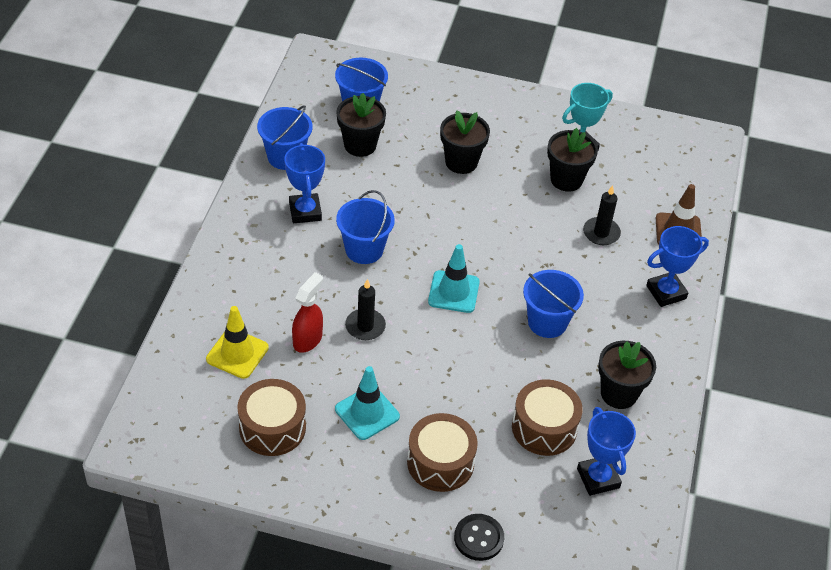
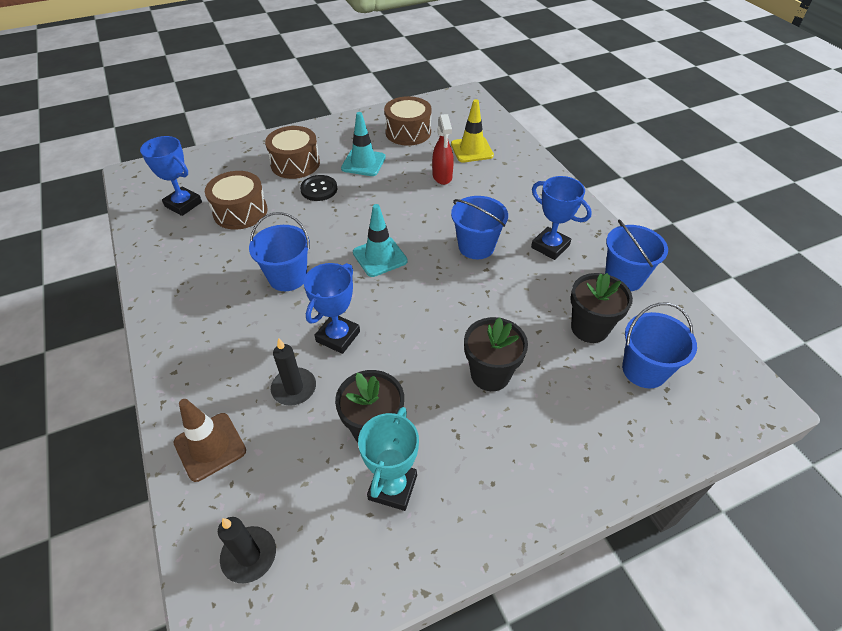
camera: 145 degrees right, 0 degrees up
(365, 326) = (416, 202): black candle -> black candle (249, 555)
(479, 538) = (243, 145): black button -> black button (319, 189)
(619, 393) = (195, 259): black flower pot -> none
(666, 292) = (193, 366): blue trophy -> blue trophy (338, 336)

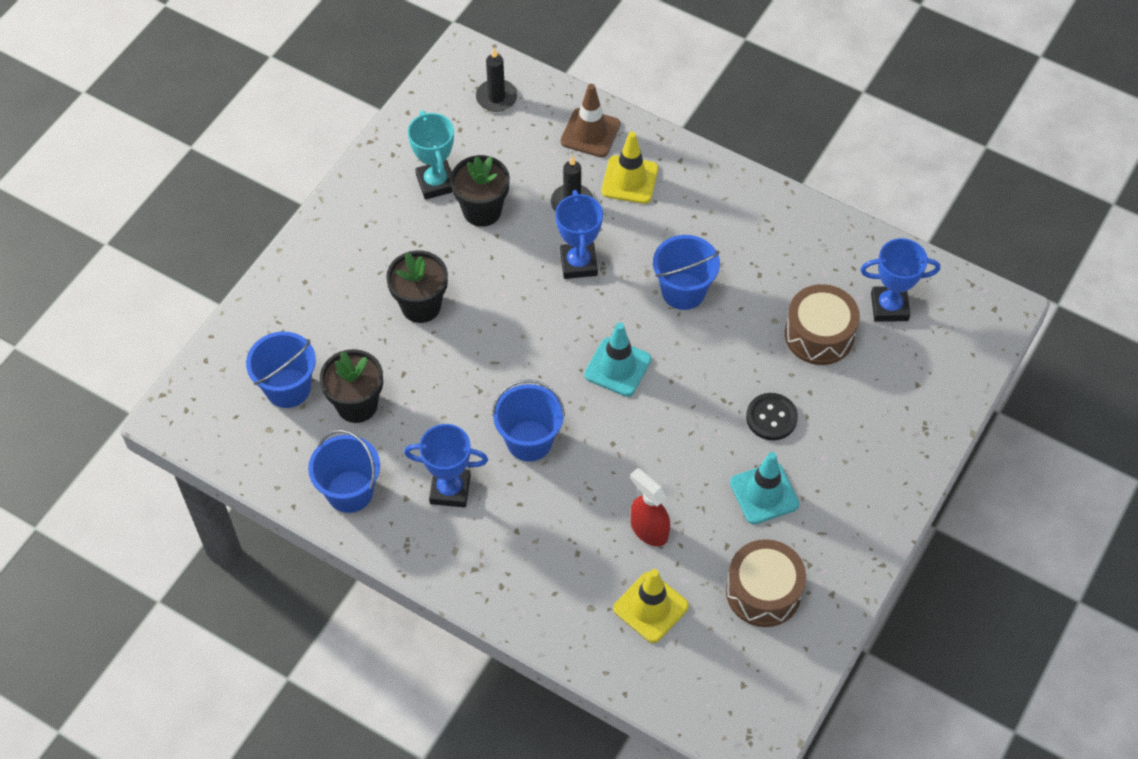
camera: 145 degrees right, 10 degrees up
(229, 379) = (629, 180): none -> yellow traffic cone
(295, 163) = (842, 440): brown drum -> none

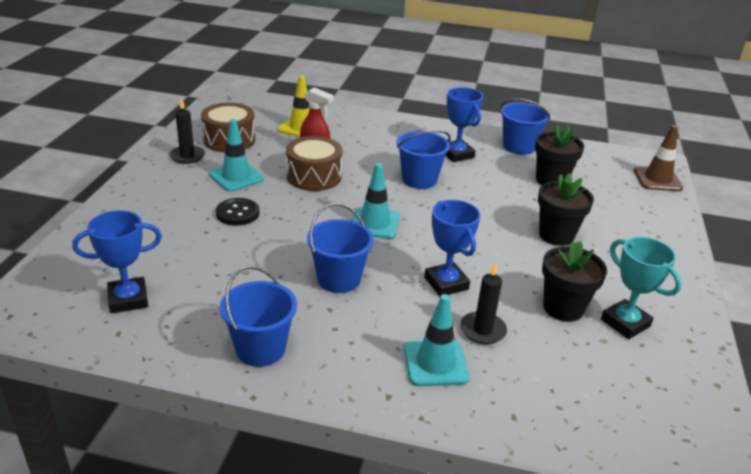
camera: 160 degrees right, 25 degrees down
(288, 388) = (605, 182): blue bucket -> blue bucket (260, 349)
(450, 489) = (457, 154): blue trophy -> blue trophy turned 75 degrees clockwise
(496, 97) = (641, 423): black candle -> black candle (187, 156)
(590, 133) = (507, 405): brown traffic cone -> brown traffic cone (657, 179)
(629, 180) = (435, 363): yellow traffic cone -> turquoise traffic cone
(819, 335) = (200, 268): brown drum -> brown drum (314, 176)

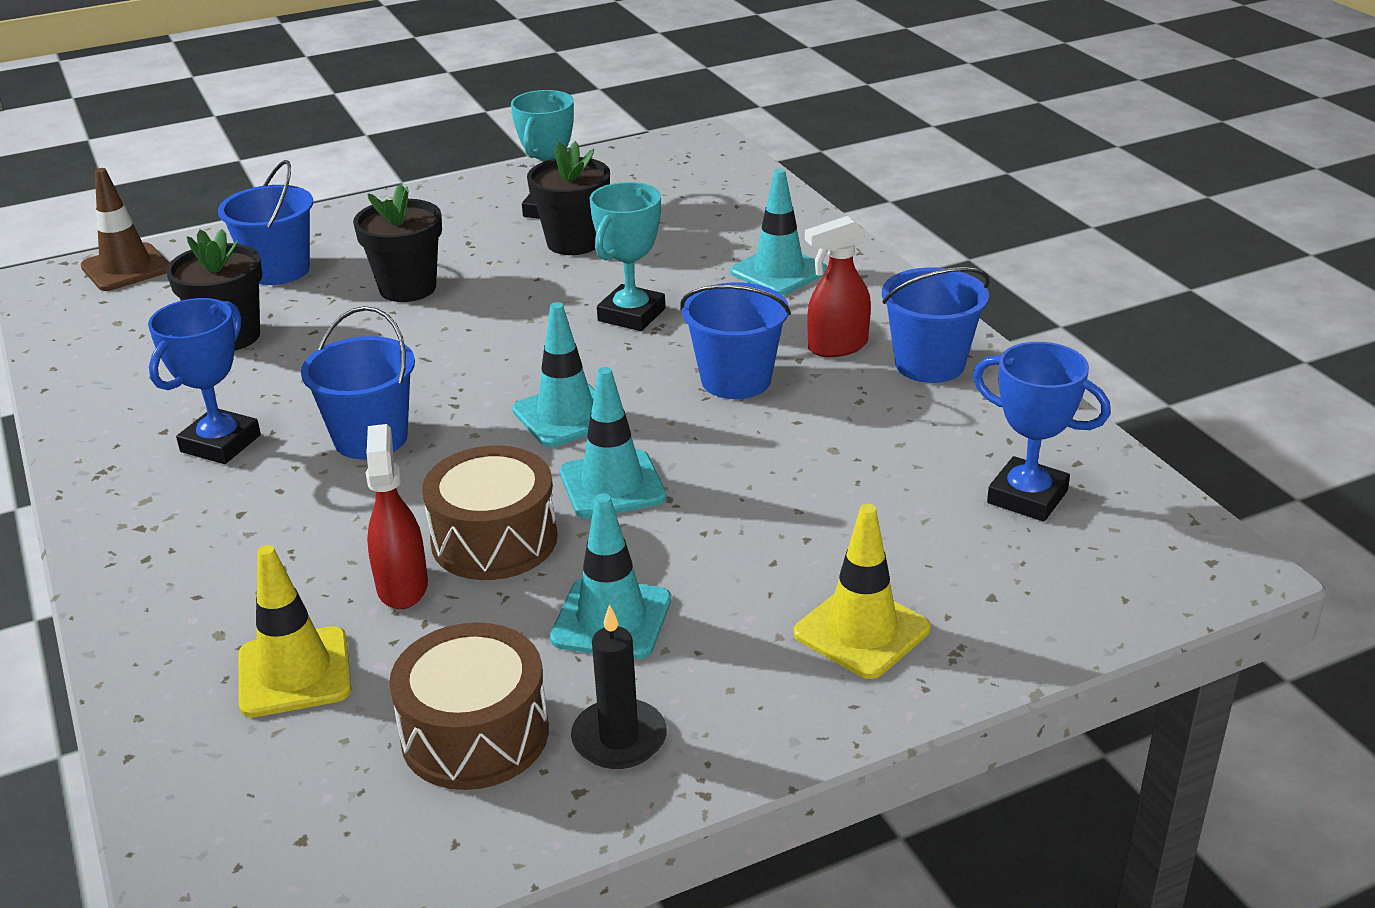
camera: 125 degrees left, 0 degrees up
(145, 214) = (861, 631): none -> yellow traffic cone
(237, 213) = (717, 542): black button -> none
(308, 210) = (612, 485): none -> turquoise traffic cone
(323, 329) = (837, 347): none -> red spray bottle
(446, 283) = (631, 315): blue trophy -> turquoise trophy
(482, 330) = (685, 268): black candle -> none
(518, 147) = (116, 401): blue bucket -> blue bucket (278, 270)

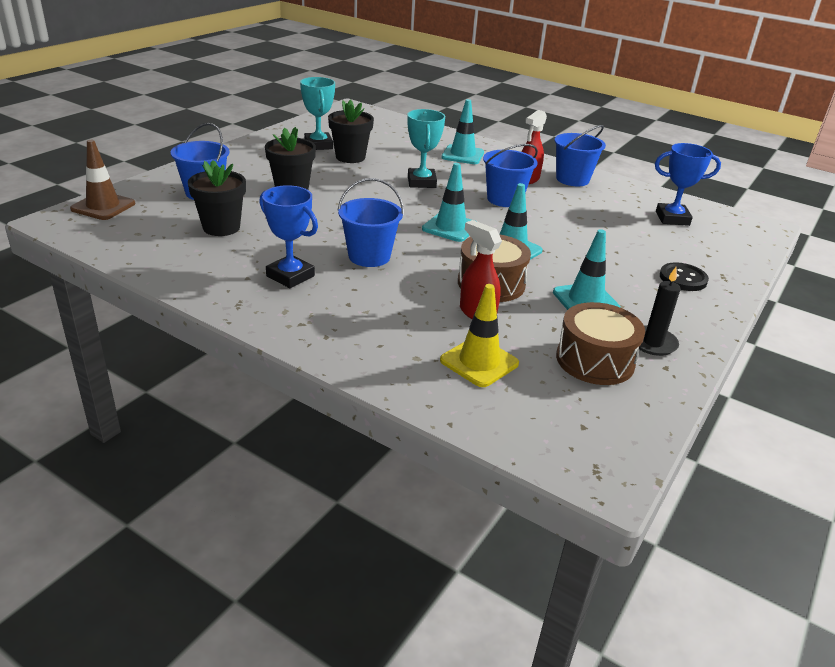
camera: 35 degrees left, 0 degrees up
(221, 443) = (290, 276): blue trophy -> blue trophy turned 45 degrees counterclockwise
(861, 631) = (683, 278): yellow traffic cone -> black button

